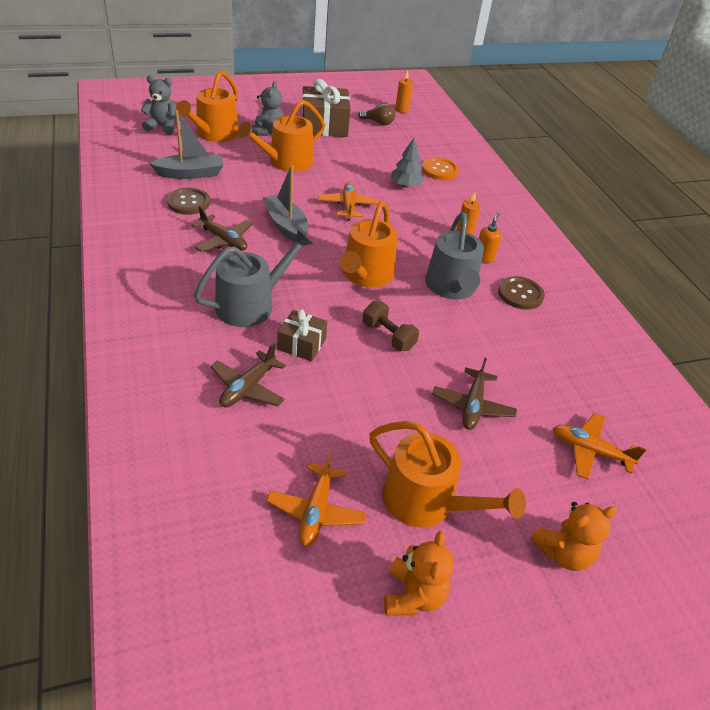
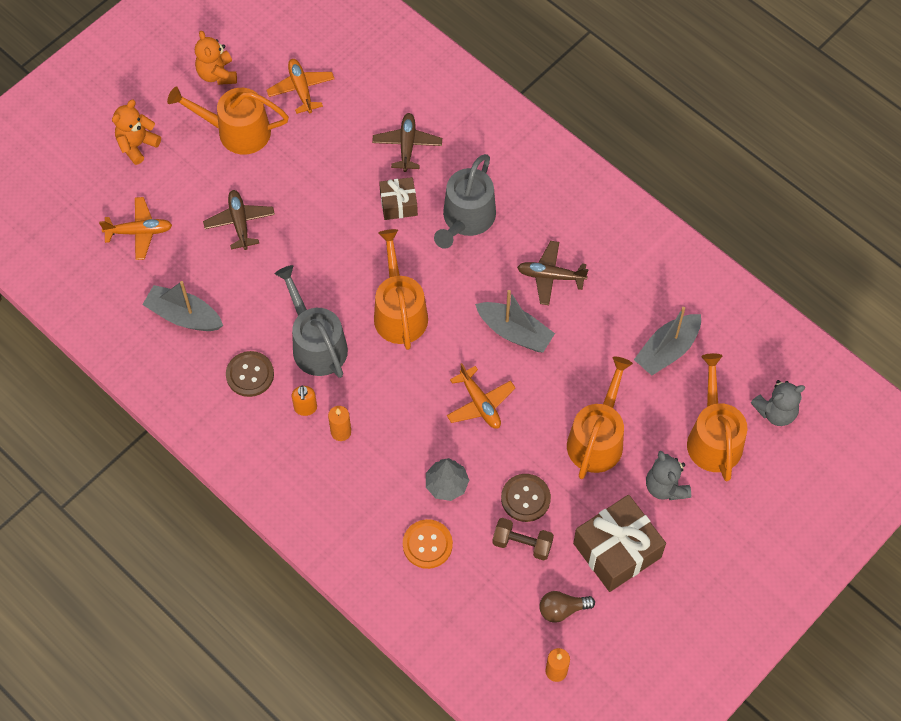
camera: 155 degrees right, 20 degrees up
(188, 202) = (626, 306): brown button -> brown button (525, 498)
(388, 336) = (338, 252): brown dumbbell -> brown dumbbell (522, 544)
(565, 358) = (184, 316): none -> grey boat

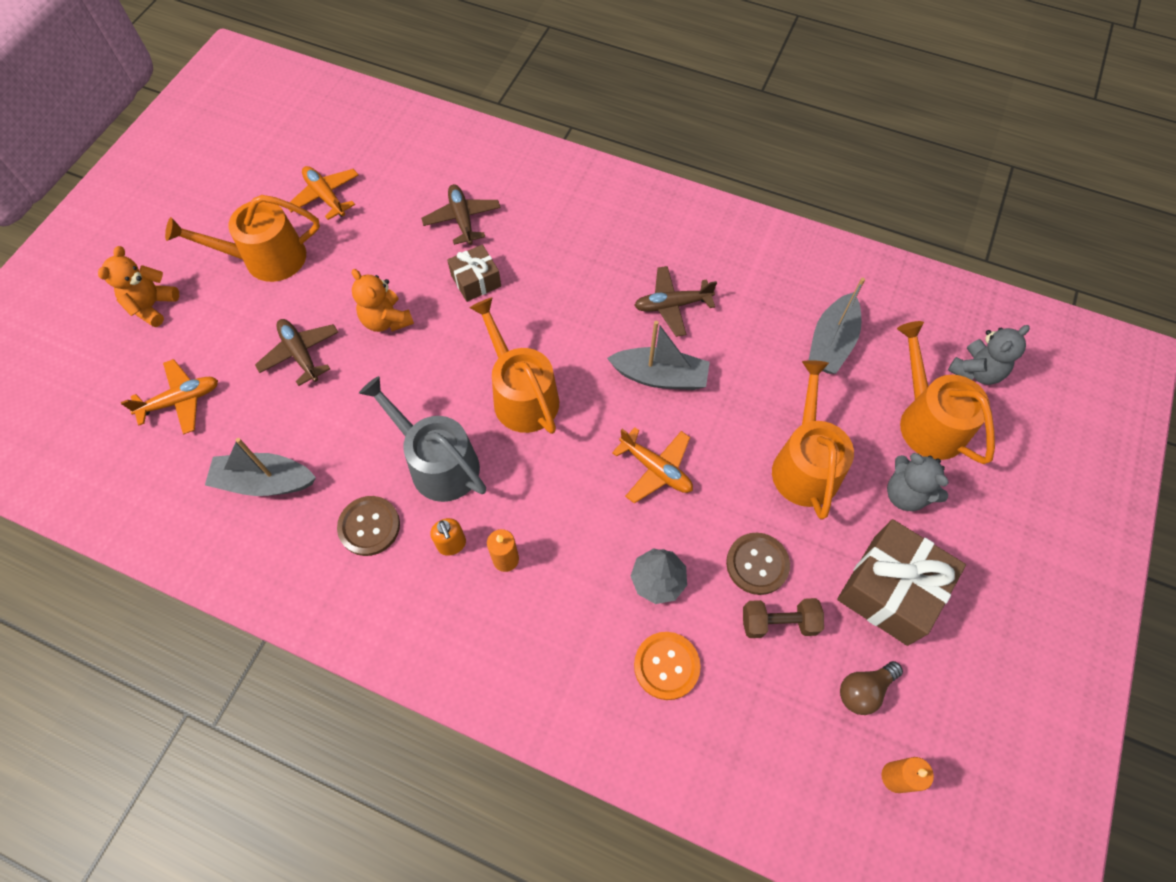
camera: 20 degrees left, 0 degrees up
(217, 74) = (226, 207): orange teddy bear -> orange teddy bear (386, 320)
(466, 219) = (556, 274): grey watering can -> none

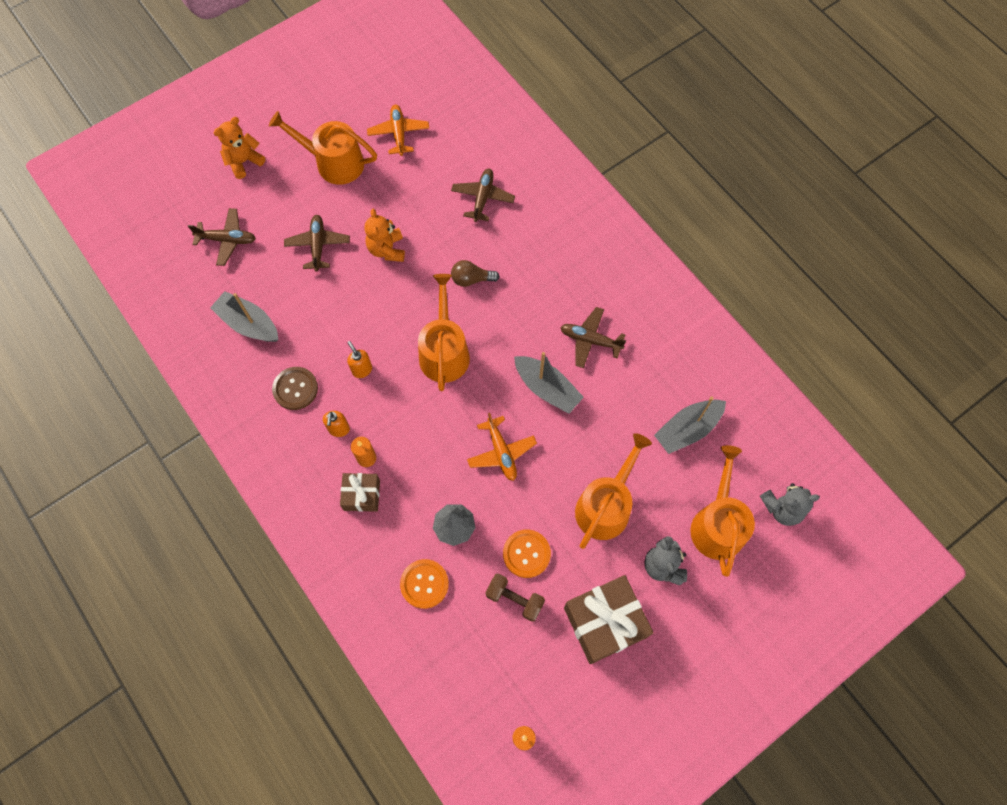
camera: 30 degrees right, 5 degrees up
(181, 401) = (227, 240): orange plane -> brown plane
(438, 463) = (362, 370): grey watering can -> orange soap dispenser
(476, 281) = (464, 251): brown gift -> brown gift (362, 495)
(757, 564) = (526, 554): brown button -> orange button
(864, 690) = (541, 674): brown light bulb -> brown light bulb (471, 279)

